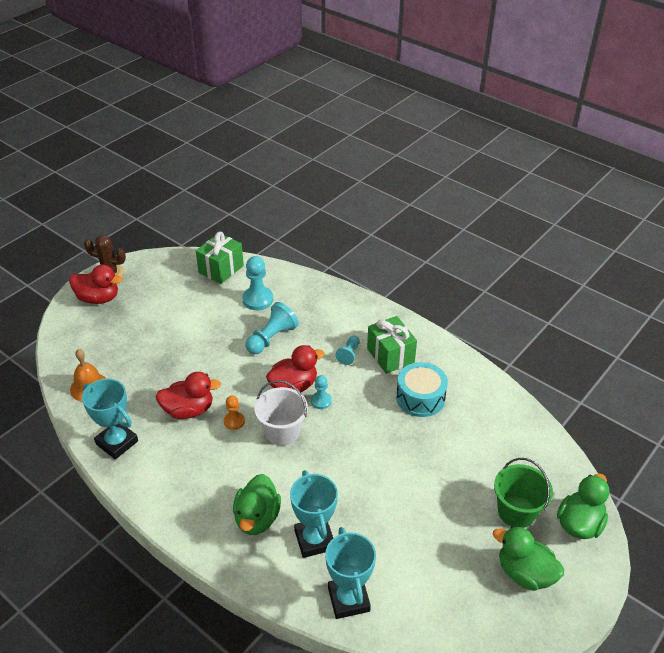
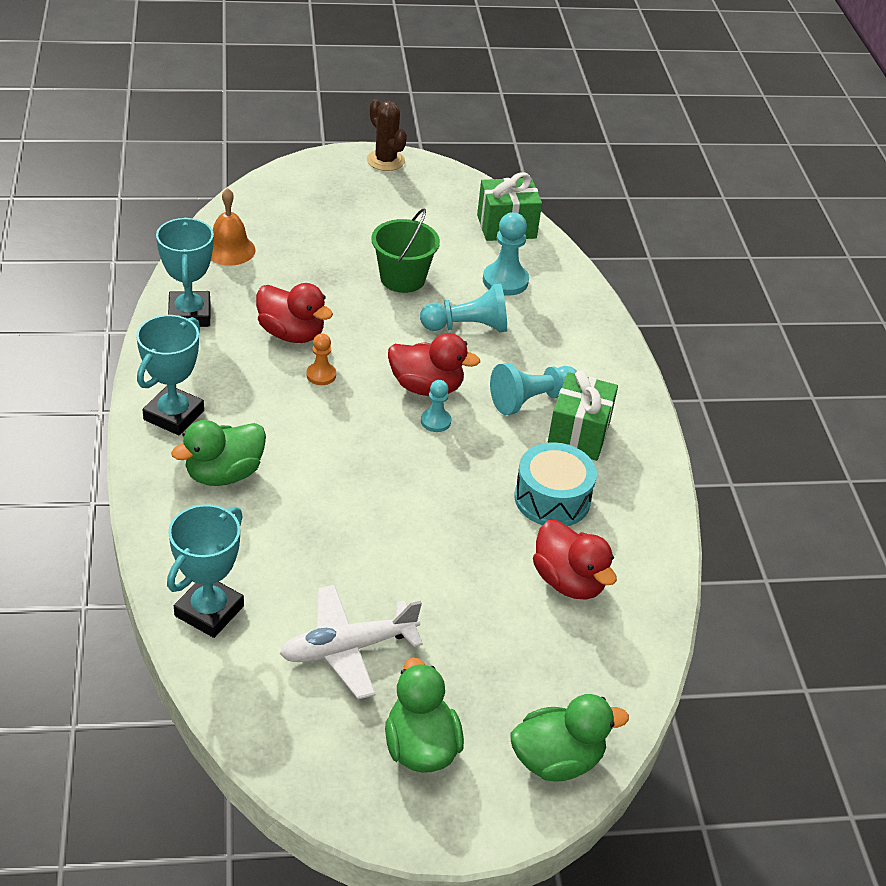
camera: 40 degrees right, 0 degrees up
(98, 298) = (343, 176): red duck -> red duck (568, 581)
(282, 431) = (355, 419): white bucket -> none
(314, 540) = (250, 535): turquoise trophy -> turquoise trophy (174, 415)
(349, 354) = (531, 400): turquoise pawn -> turquoise pawn, size x1.70
(434, 555) = (348, 648): none -> white plane
(516, 511) = (499, 687): green bucket -> green bucket (402, 278)

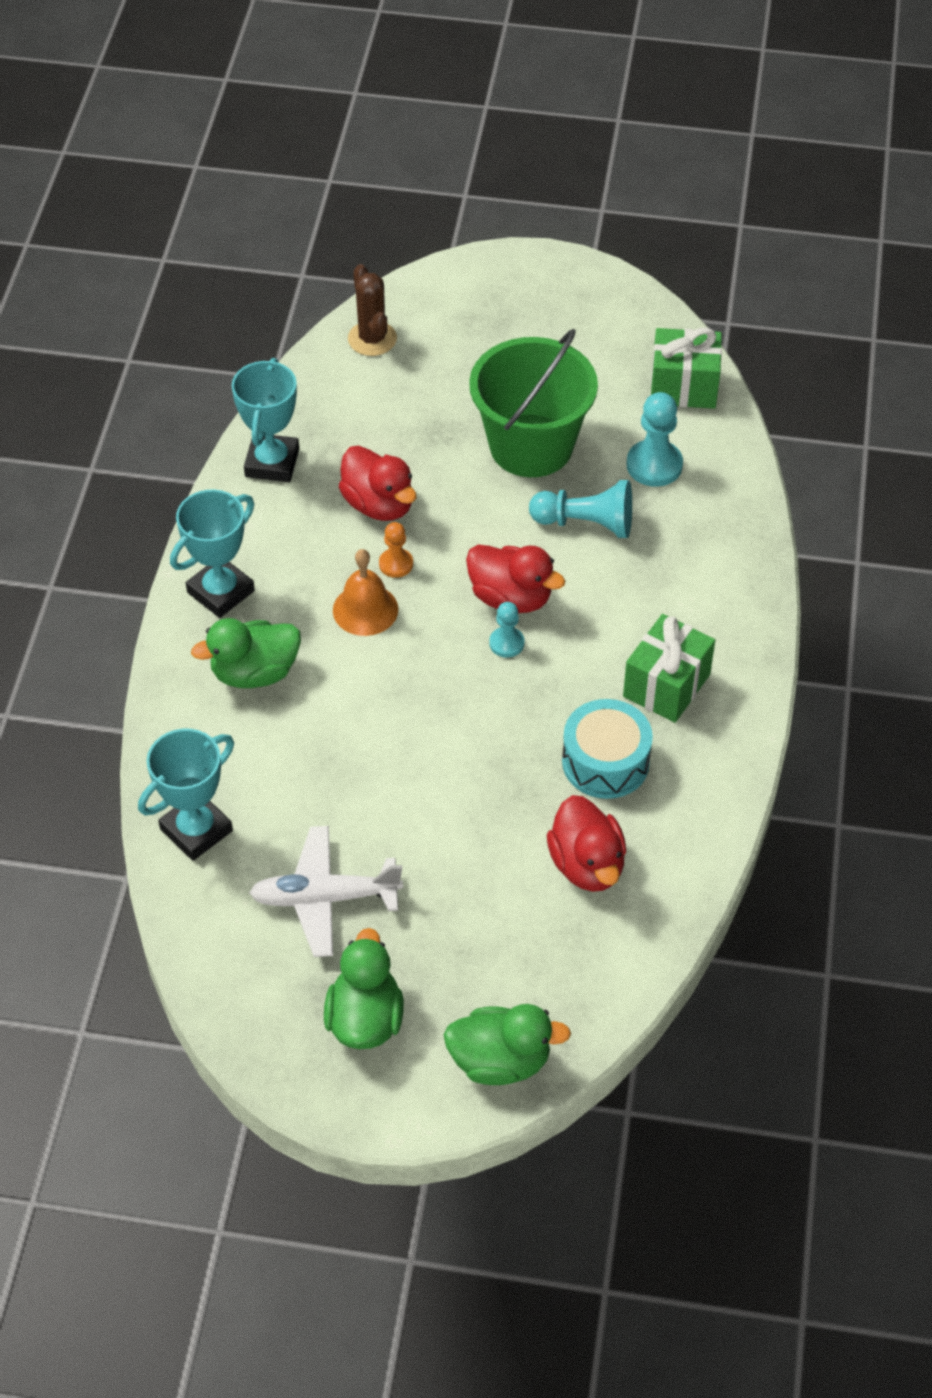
camera: 20 degrees right, 10 degrees up
(229, 249) = (340, 380): orange bell -> orange bell (365, 609)
(385, 160) = (565, 271): brown cactus -> brown cactus (372, 339)
(402, 278) = (531, 446): green bucket -> green bucket, size x1.55
(531, 400) = (627, 632): turquoise pawn -> none

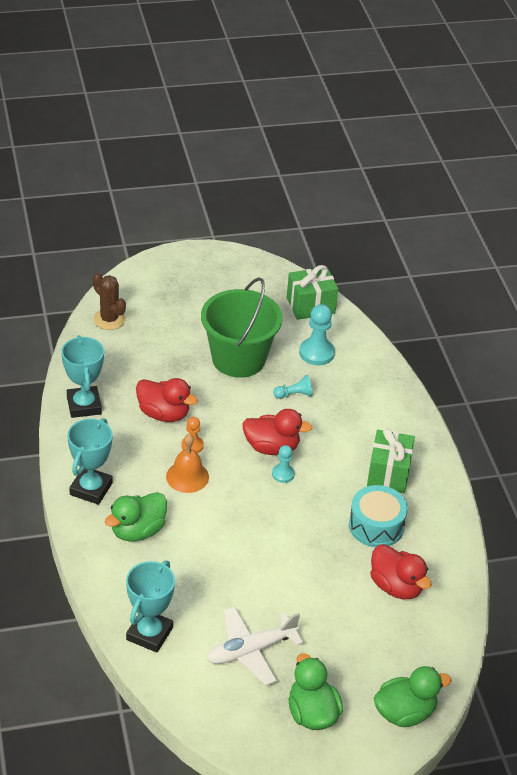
camera: 25 degrees left, 10 degrees down
(586, 523) = (294, 395): turquoise pawn -> turquoise pawn, size x0.59

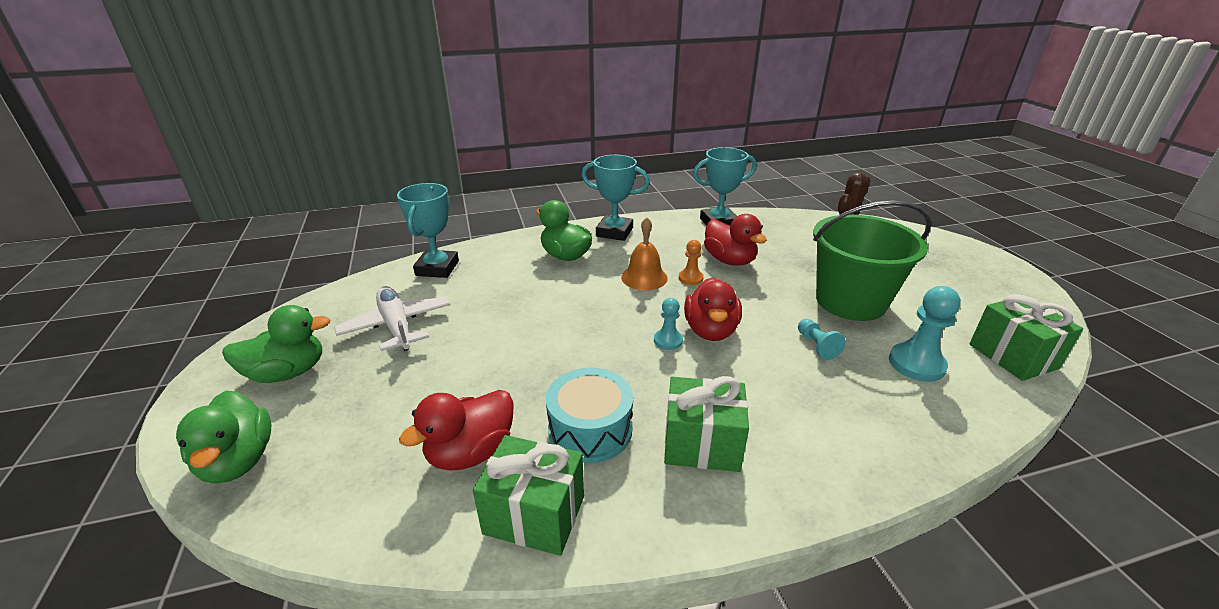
camera: 90 degrees right, 10 degrees down
(149, 634) = (437, 268): turquoise trophy -> turquoise trophy turned 75 degrees clockwise
(164, 414) = (729, 260): red duck -> red duck turned 60 degrees counterclockwise
(441, 554) = (534, 514): none -> green gift

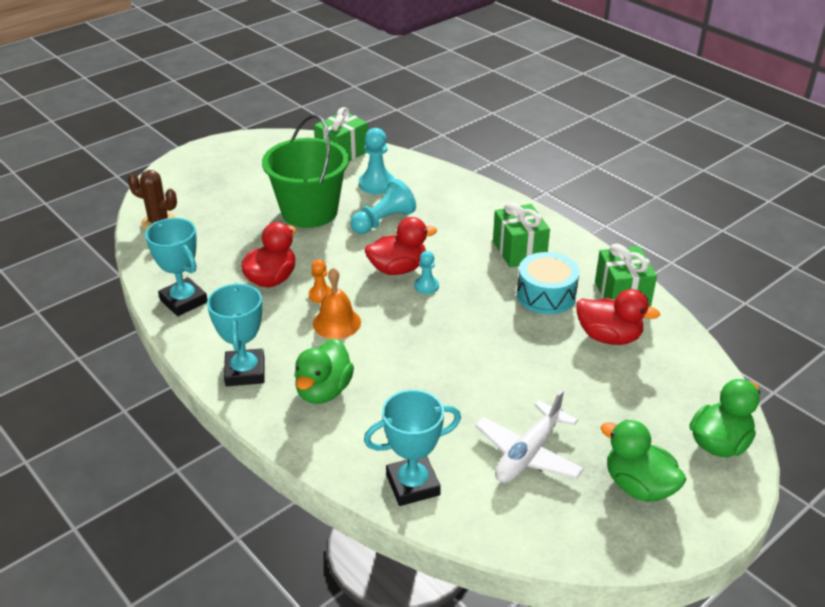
camera: 115 degrees left, 5 degrees up
(816, 346) = (383, 221): turquoise pawn -> turquoise pawn, size x1.70

